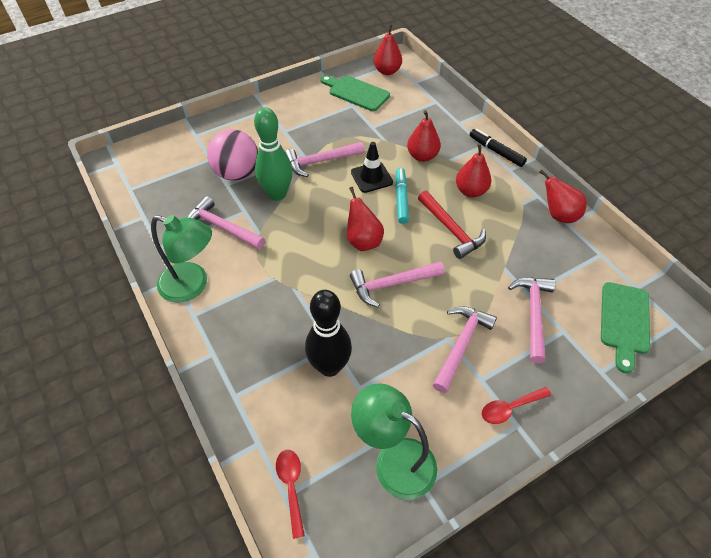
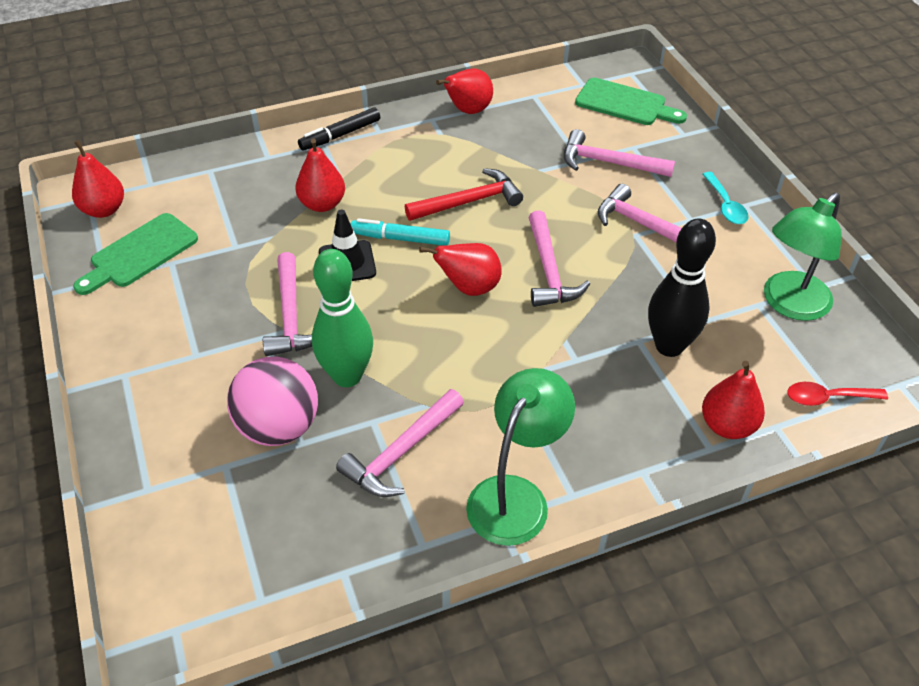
camera: 80 degrees left, 5 degrees down
(471, 191) = (406, 172): red pear -> red pear (727, 425)
(510, 408) = (725, 205): red spoon -> turquoise spoon

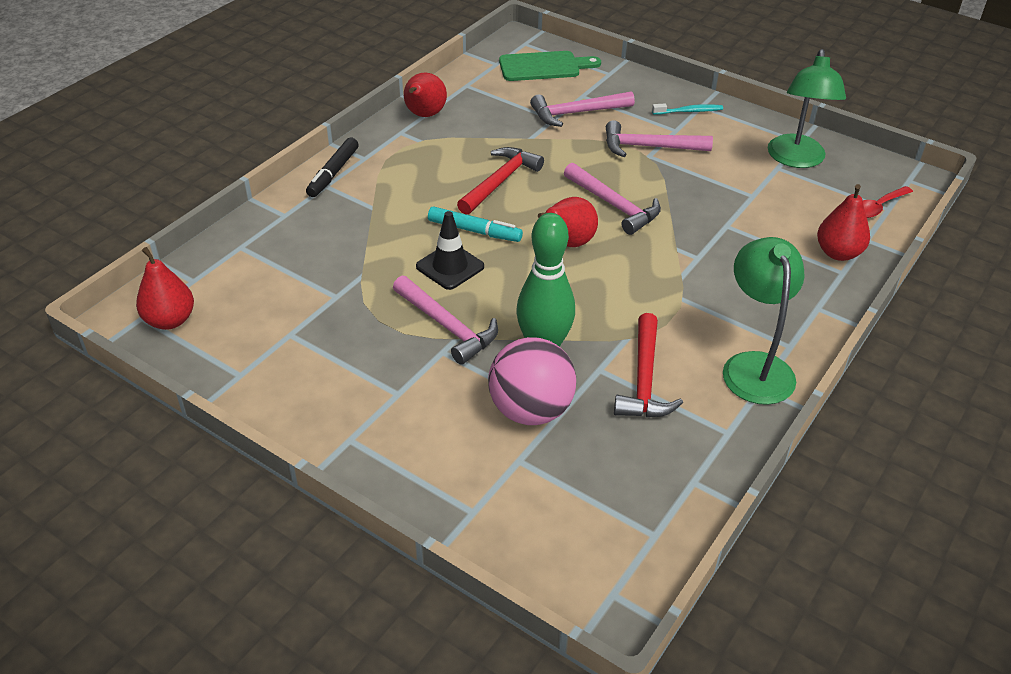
camera: 35 degrees left, 5 degrees down
(140, 253) = (250, 340): green cutting board -> none
(322, 204) = (378, 232): red pear -> none
(400, 239) = (474, 231): turquoise marker -> turquoise marker turned 135 degrees counterclockwise
(401, 453) = (644, 380): pink hammer -> red hammer
(669, 346) = (750, 220): black bowling pin -> none
(725, 205) = (689, 111): turquoise spoon -> turquoise toothbrush

